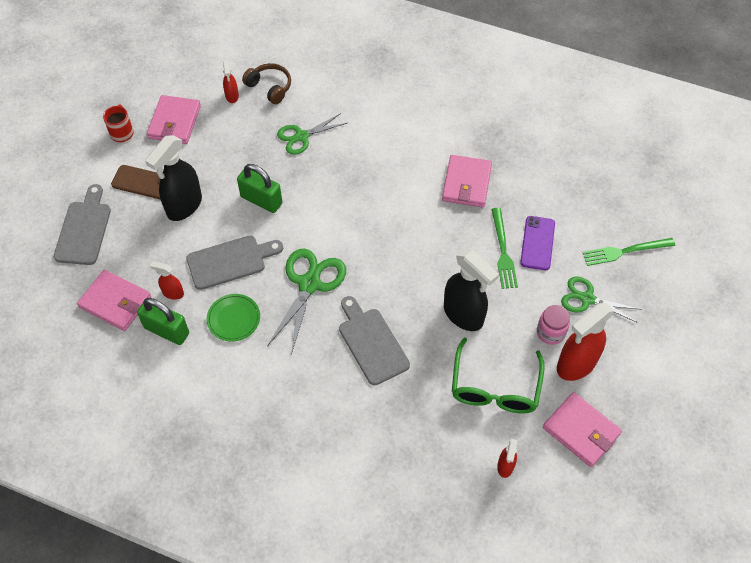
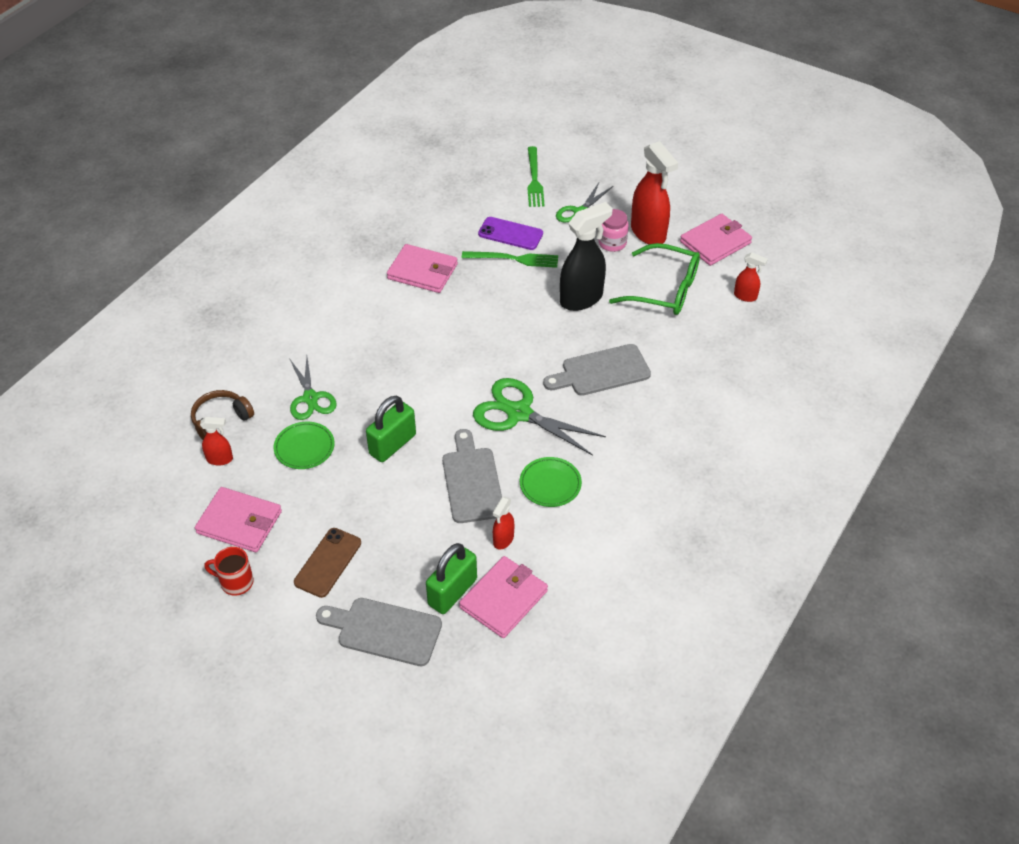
camera: 80 degrees left, 10 degrees down
(167, 330) = (553, 548): green padlock -> green padlock (452, 592)
(184, 206) = (379, 521): black spray bottle -> none
(250, 144) = (304, 447): none -> green plate

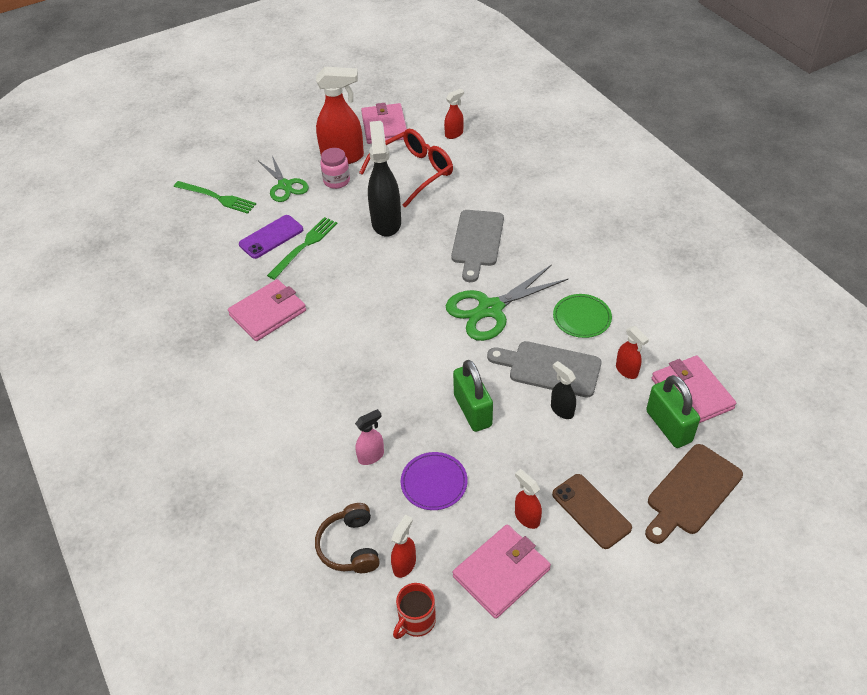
camera: 60 degrees left, 0 degrees up
(235, 582) = (579, 601): red mug -> red mug (416, 621)
(300, 520) = (527, 517): none -> red spray bottle
(304, 447) = (434, 483): green plate -> purple plate
(310, 398) = (371, 456): green scissors -> pink spray bottle
(384, 631) = (691, 492): grey cutting board -> brown cutting board
(428, 506) = (562, 410): none -> black spray bottle
(665, 290) = (414, 172): green glasses -> red glasses

